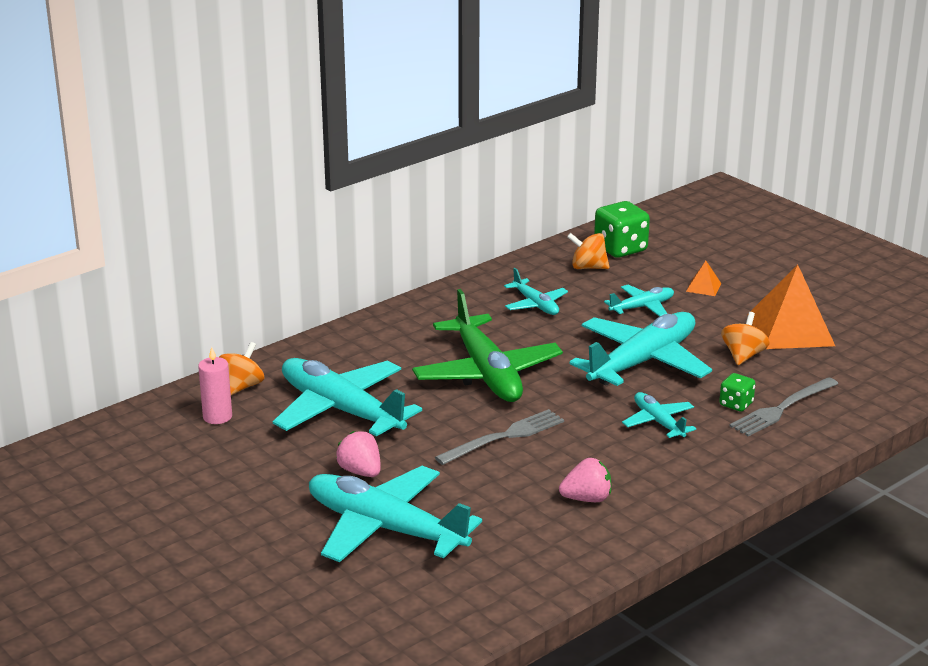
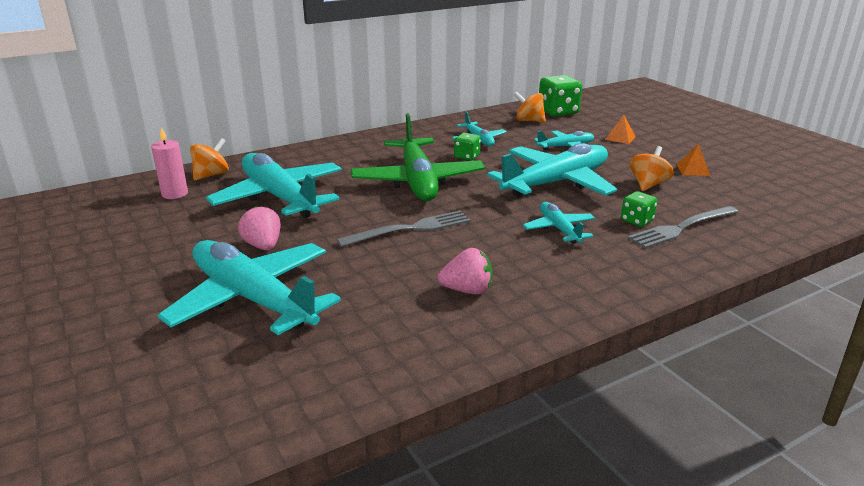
camera: 10 degrees right, 0 degrees up
(530, 332) = (467, 156): none -> green dice
(790, 330) = (693, 170): orange pyramid -> orange pyramid, size x0.43

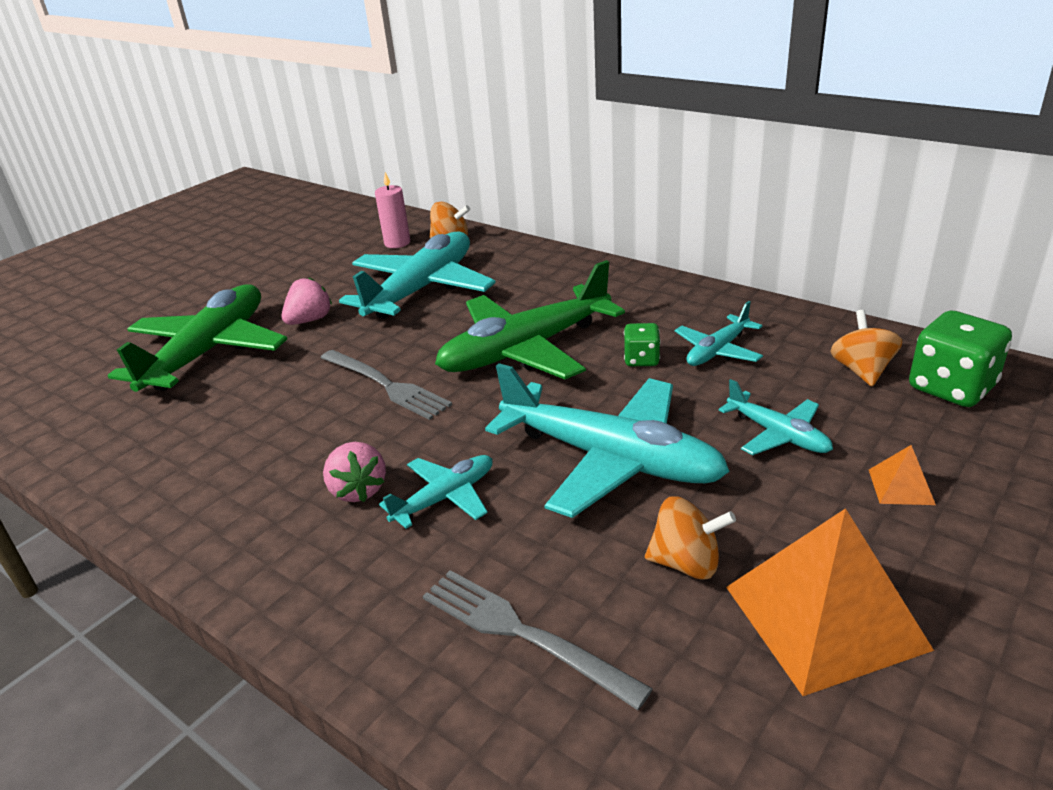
camera: 70 degrees right, 5 degrees up
(252, 299) = (208, 351): turquoise plane -> green plane
(467, 290) = (252, 465): pink strawberry -> pink strawberry (358, 490)
(636, 221) = (520, 573): green dice -> none
(693, 170) = (824, 617): orange pyramid -> orange pyramid, size x2.32

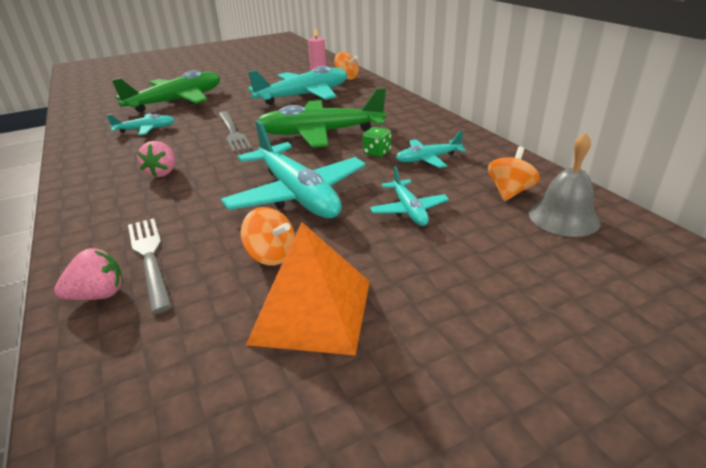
camera: 25 degrees right, 0 degrees up
(310, 320) = (235, 98): pink strawberry -> pink strawberry (98, 295)
(445, 497) = (195, 187): turquoise plane -> turquoise plane (145, 129)
(901, 487) = (453, 260): orange pyramid -> none
(951, 387) = (564, 217): green dice -> grey bell

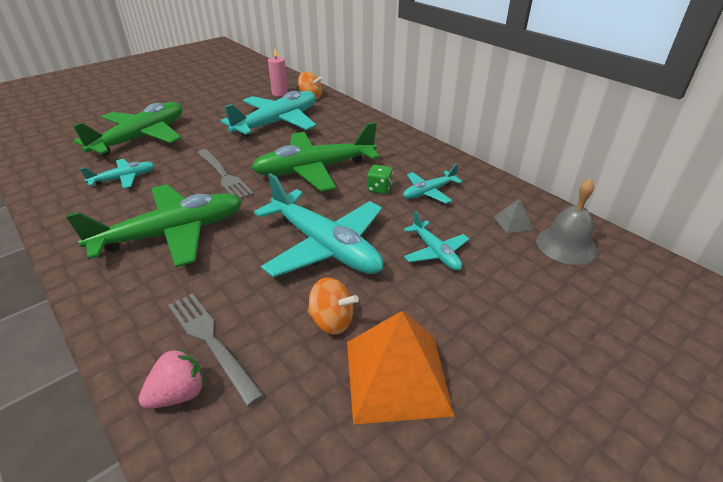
camera: 15 degrees left, 5 degrees up
(163, 172) = (172, 234): pink strawberry -> green plane
(509, 192) = (513, 222): orange spinning top -> grey pyramid

